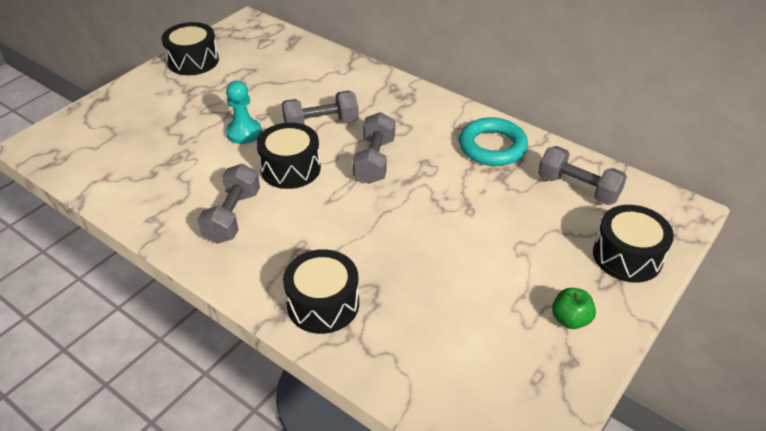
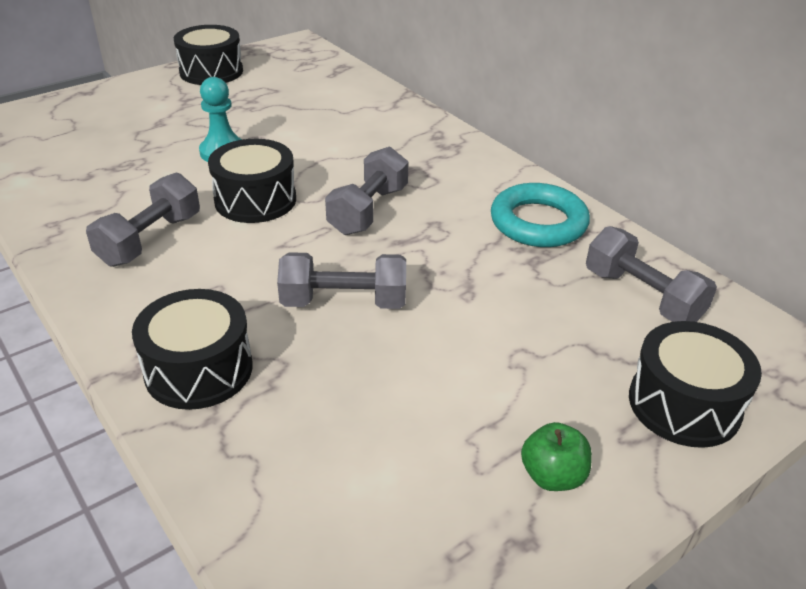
camera: 15 degrees right, 5 degrees down
(321, 124) = (323, 158): grey dumbbell -> grey dumbbell (344, 302)

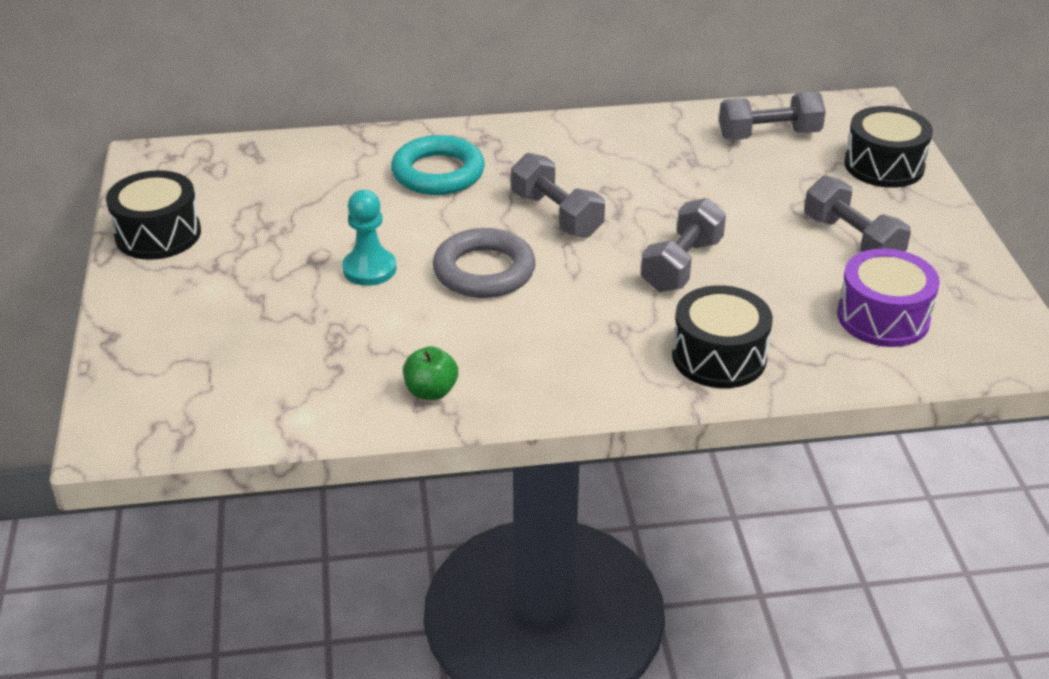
camera: 60 degrees left, 0 degrees up
(150, 240) = (504, 347): grey dumbbell -> grey dumbbell (852, 240)
(255, 200) = (484, 271): black drum -> grey ring
(350, 487) = (883, 318): none -> purple drum
(538, 222) = (644, 141): turquoise ring -> turquoise ring (438, 173)
(552, 476) = (916, 237): green apple -> green apple (431, 391)

